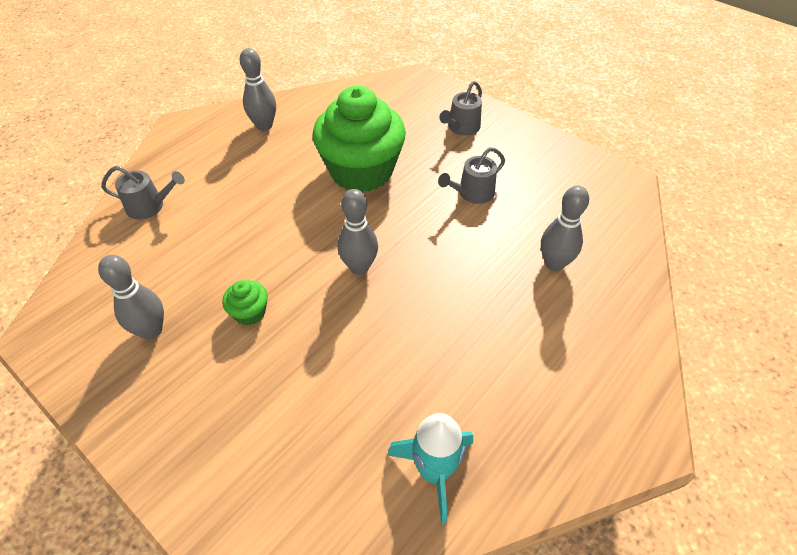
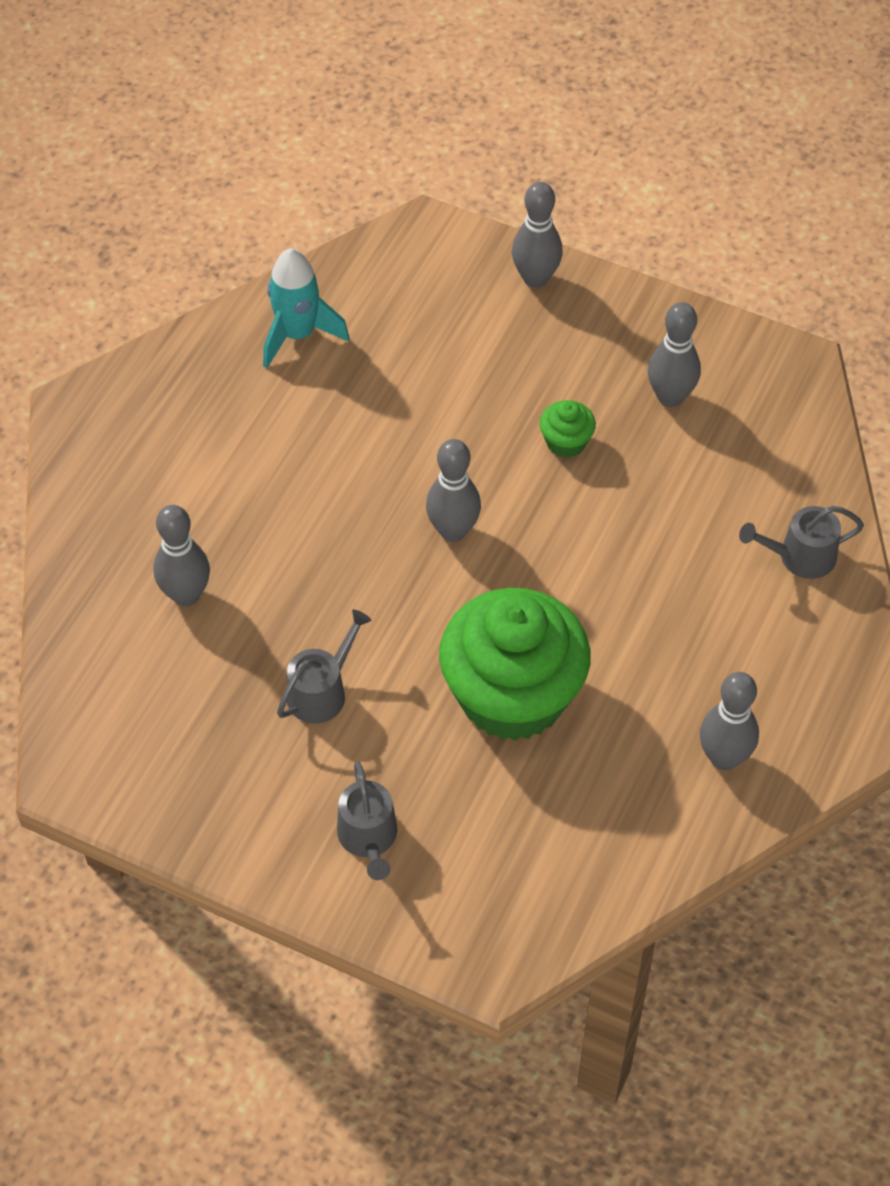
camera: 165 degrees right, 5 degrees up
(188, 480) = (535, 278): none -> grey bowling pin
(462, 128) = (368, 838): grey watering can -> grey watering can turned 150 degrees clockwise

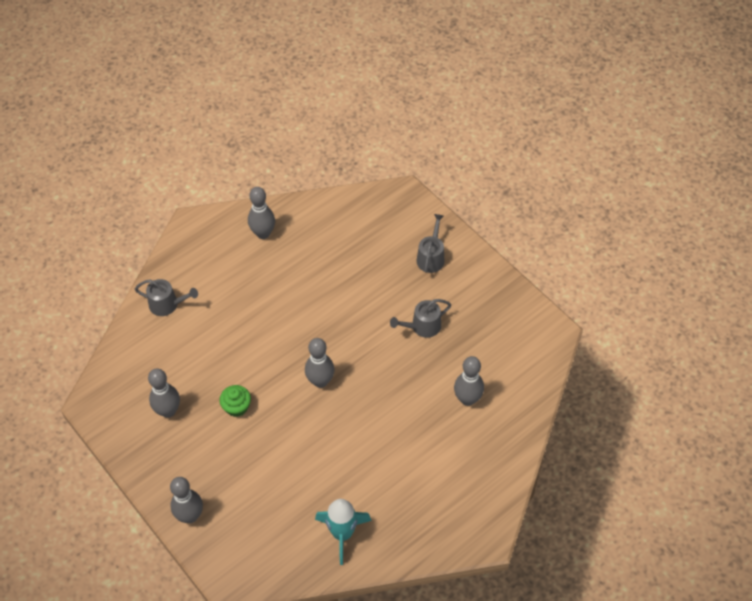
camera: 155 degrees left, 0 degrees up
(512, 695) = (337, 292): green cupcake -> none

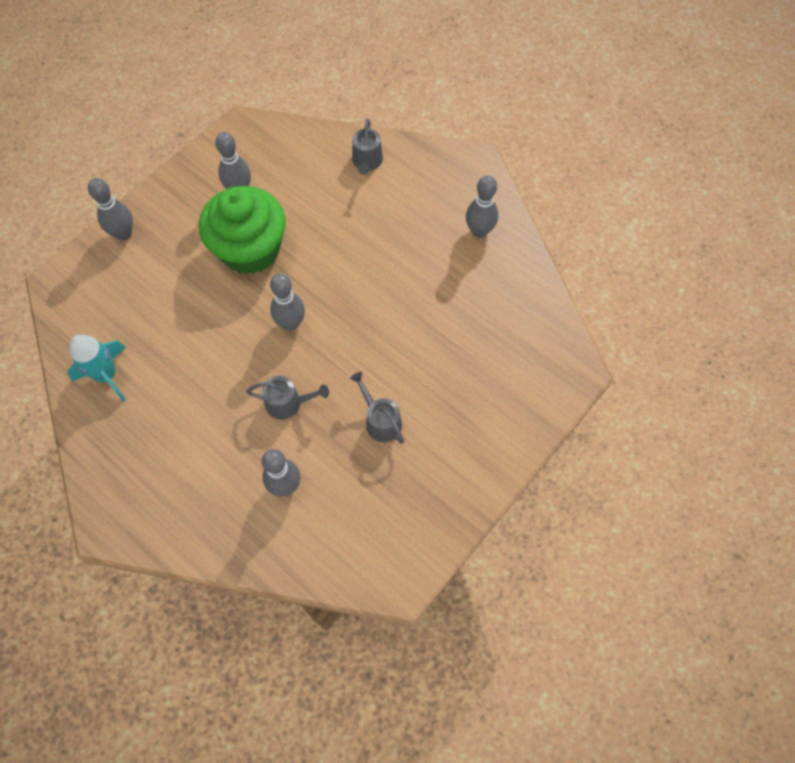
camera: 80 degrees right, 10 degrees up
(237, 407) = (250, 249): green cupcake -> green cupcake, size x2.46
(431, 257) = (485, 417): grey watering can -> grey watering can (288, 403)

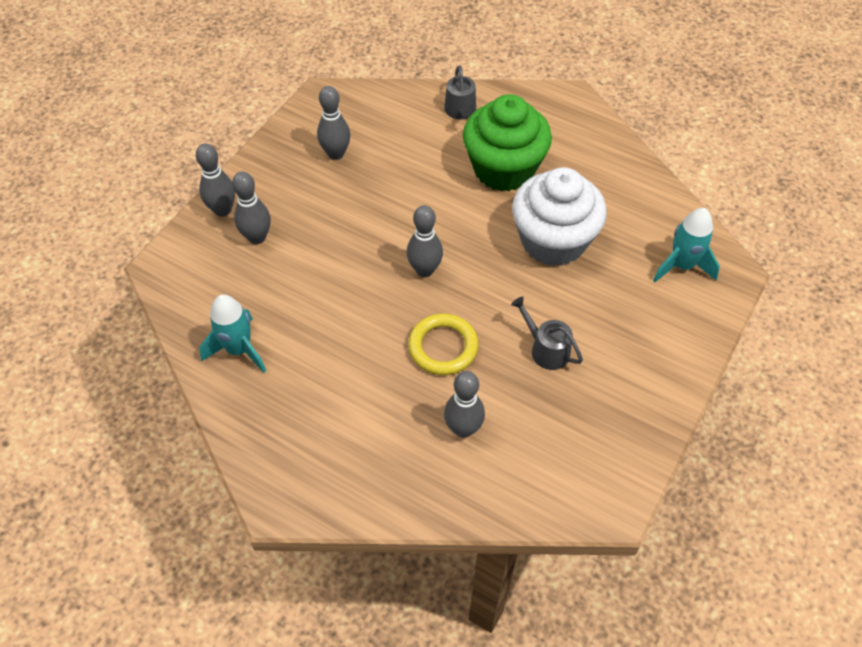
camera: 10 degrees left, 10 degrees down
(250, 249) = (362, 207): green cupcake -> green cupcake (504, 169)
(288, 403) = (443, 347): grey watering can -> yellow ring
(417, 312) = (553, 241): none -> white cupcake
(479, 231) = (593, 158): grey bowling pin -> grey bowling pin (257, 237)
(531, 356) = (681, 266): none -> turquoise rocket

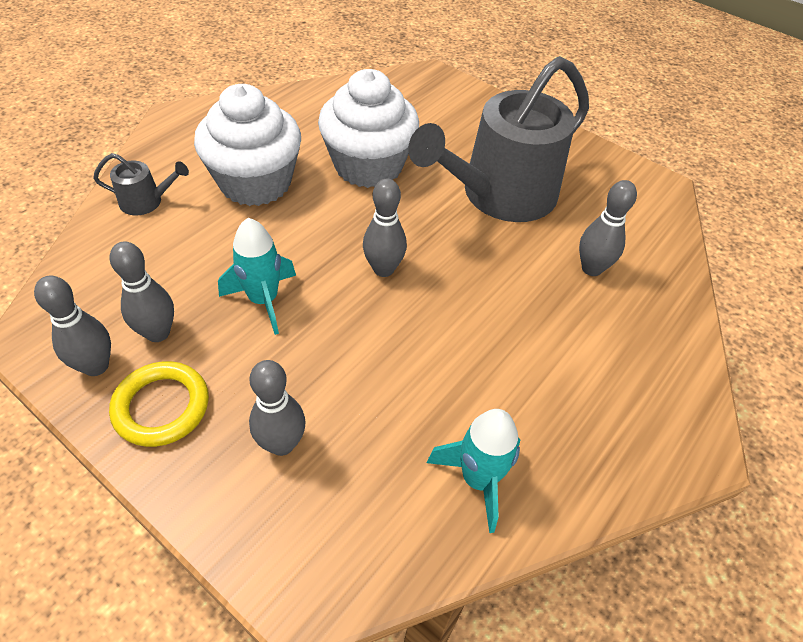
camera: 85 degrees left, 5 degrees down
(223, 210) = (210, 490): grey bowling pin -> grey bowling pin (96, 366)
(443, 347) = (491, 269): yellow ring -> yellow ring (161, 407)
(504, 169) = (255, 182): green cupcake -> white cupcake
(546, 349) = (500, 195): grey watering can -> grey watering can, size x2.46
(681, 266) = (418, 97): turquoise rocket -> turquoise rocket (263, 300)

